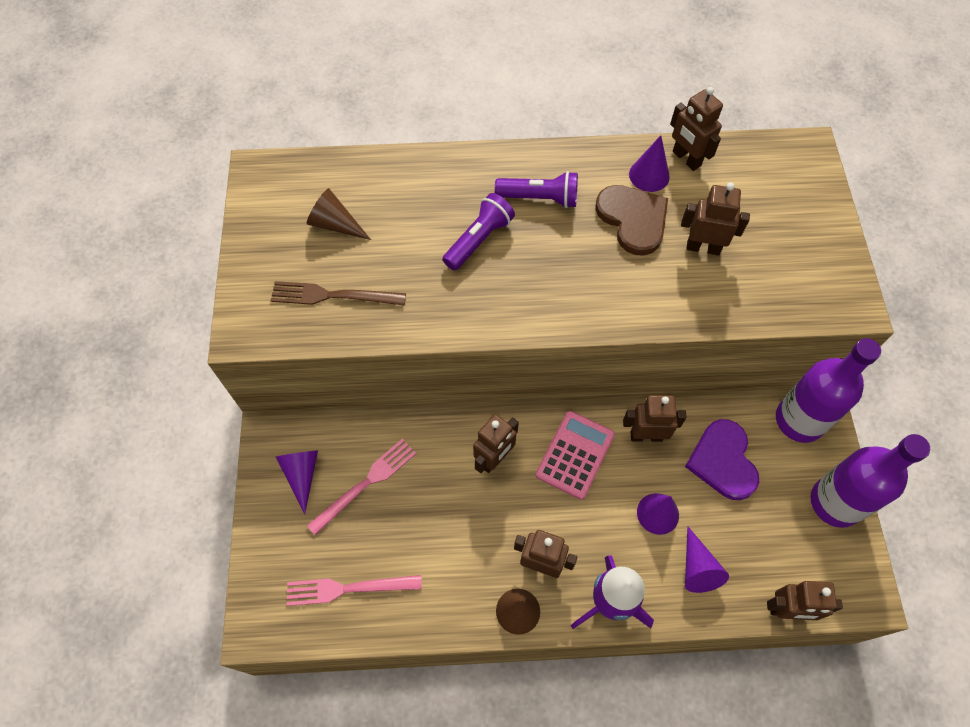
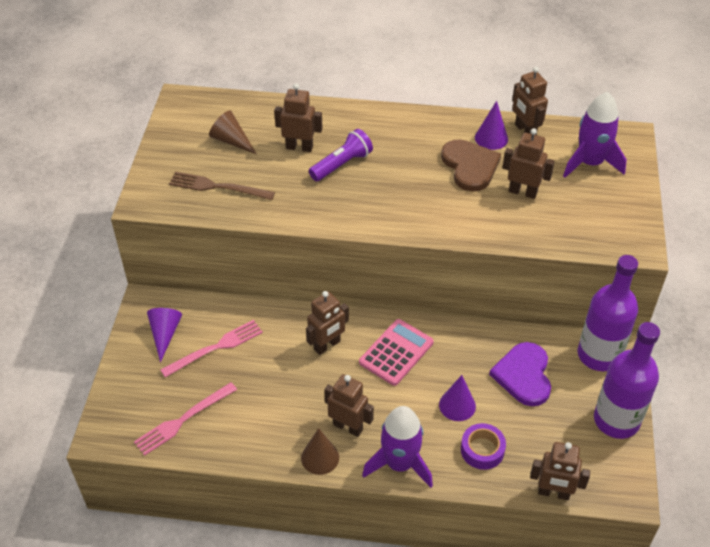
camera: 10 degrees right, 15 degrees down
(349, 588) = (183, 420): pink fork -> pink fork turned 45 degrees counterclockwise
(540, 198) = (398, 143): purple flashlight -> none
(646, 435) = (461, 347): brown robot -> brown robot (299, 147)
(697, 568) = (482, 450): purple cone -> purple tape
(772, 194) = (590, 163): none -> purple rocket

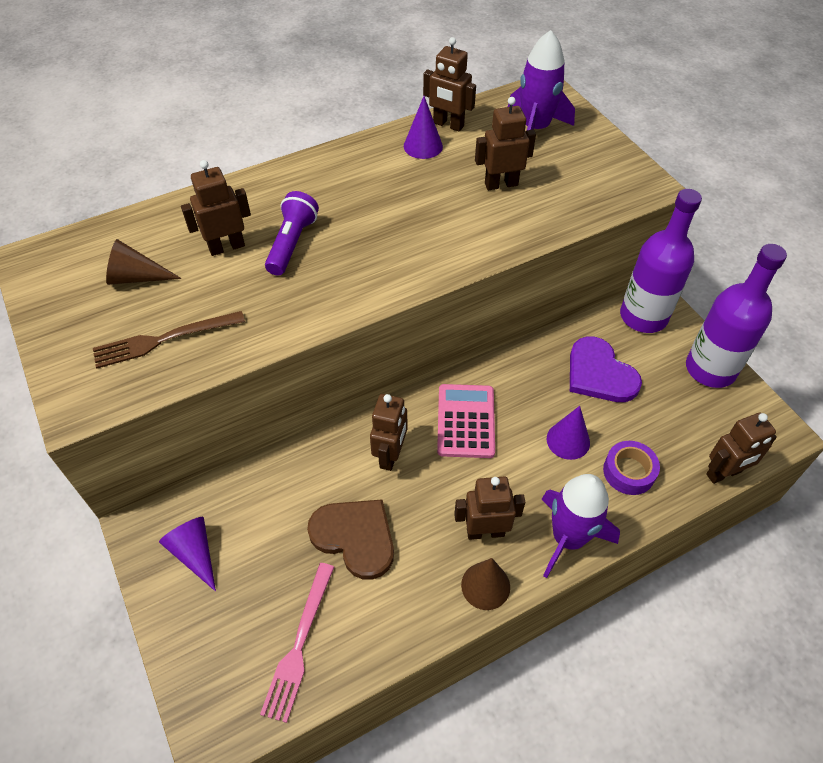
camera: 35 degrees left, 5 degrees up
(215, 348) = (269, 533): pink fork -> none
(470, 166) = (428, 183): brown heart -> brown heart (355, 537)

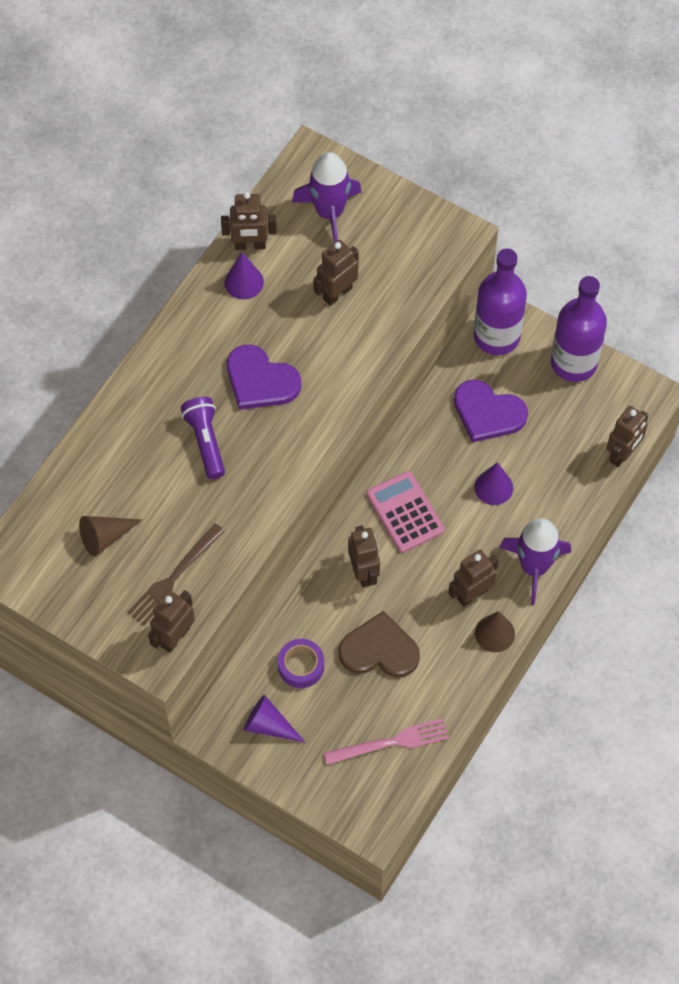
camera: 30 degrees left, 10 degrees up
(226, 247) = (154, 472): brown robot -> brown robot (175, 637)
(299, 644) = (391, 743): pink fork -> pink fork turned 90 degrees counterclockwise
(380, 219) = (260, 380): none -> purple heart
(629, 472) = (552, 490): purple tape -> purple tape (301, 666)

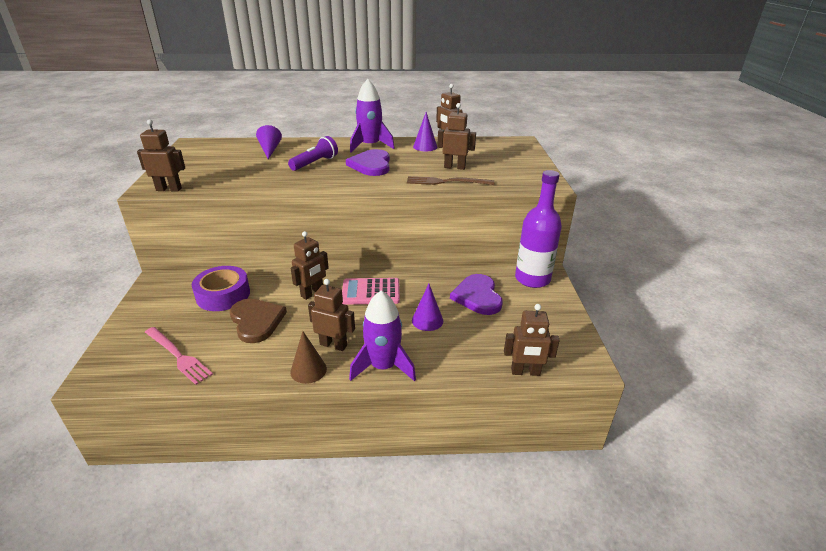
camera: 55 degrees right, 30 degrees down
(105, 537) = (228, 158): brown cone -> none
(174, 577) = (214, 178): brown fork -> brown fork (446, 182)
(268, 725) = (169, 299): purple cone -> purple cone (270, 150)
(301, 666) = (223, 295): purple tape -> purple tape, size x1.51
(329, 212) = (498, 153): purple rocket -> purple rocket (370, 146)
(405, 512) = (371, 292): pink calculator -> pink calculator turned 120 degrees counterclockwise
(574, 363) = (560, 317): purple bottle -> none

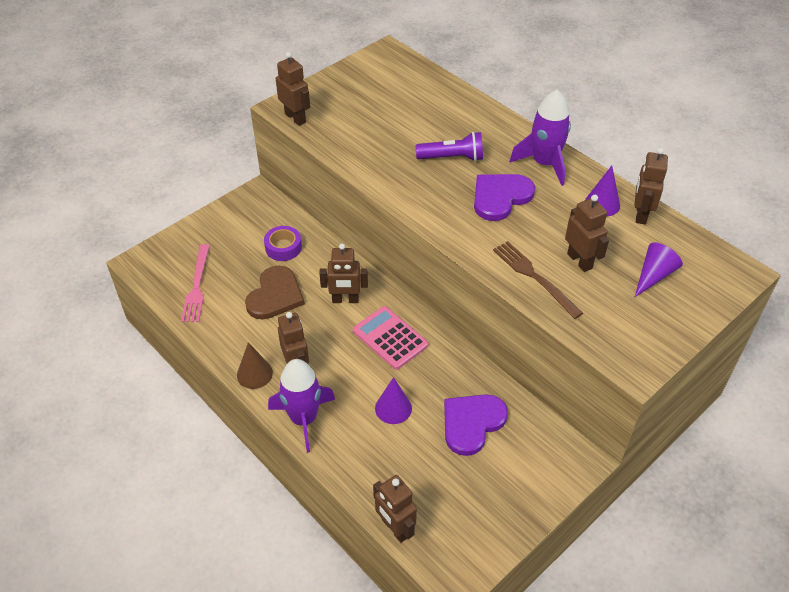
camera: 50 degrees right, 15 degrees up
(223, 295) = (283, 247): purple tape -> purple tape, size x0.66
(270, 150) = (439, 107): purple cone -> purple cone (653, 275)
(532, 279) = (556, 452): purple bottle -> none

